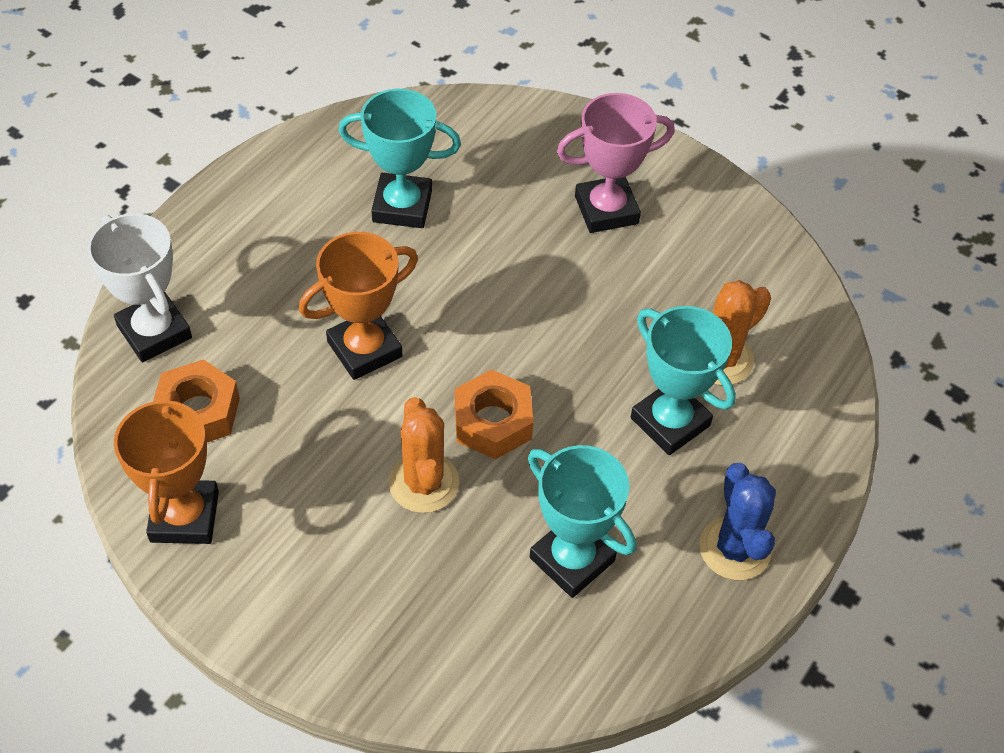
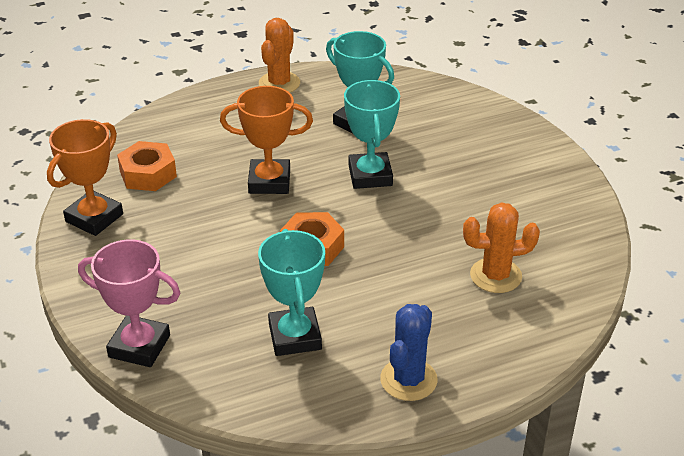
camera: 35 degrees right, 15 degrees down
(154, 332) = (161, 129): white trophy -> none
(424, 483) = (241, 259): orange cactus -> orange cactus (279, 83)
(606, 210) = (490, 170): pink trophy -> pink trophy (139, 346)
(670, 422) = (428, 294): turquoise trophy -> turquoise trophy (370, 175)

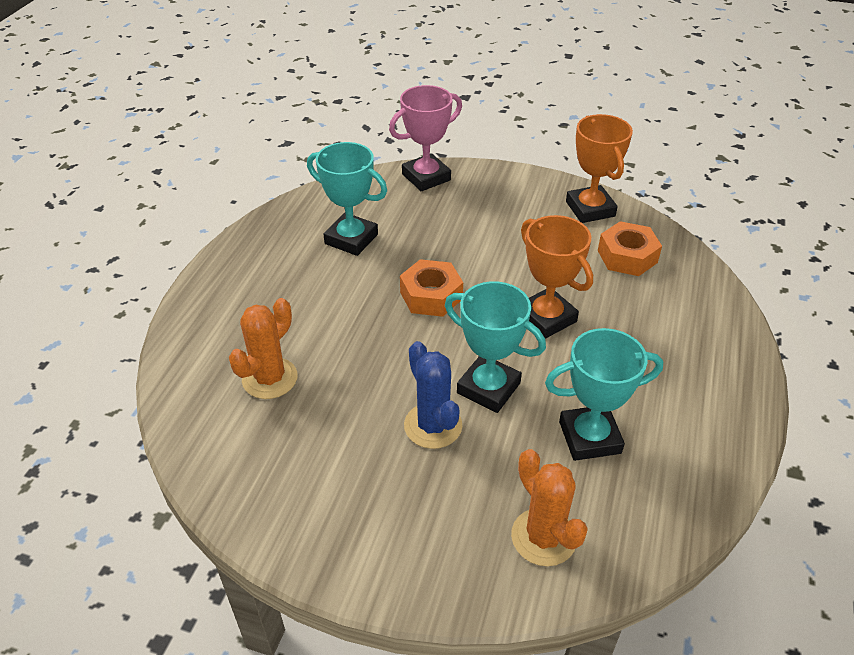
camera: 130 degrees right, 5 degrees up
(269, 181) = (546, 318): orange trophy -> orange trophy turned 75 degrees counterclockwise
(279, 83) = (729, 419): orange cactus -> orange cactus (543, 537)
(408, 380) = (247, 266): blue cactus -> blue cactus (433, 426)

